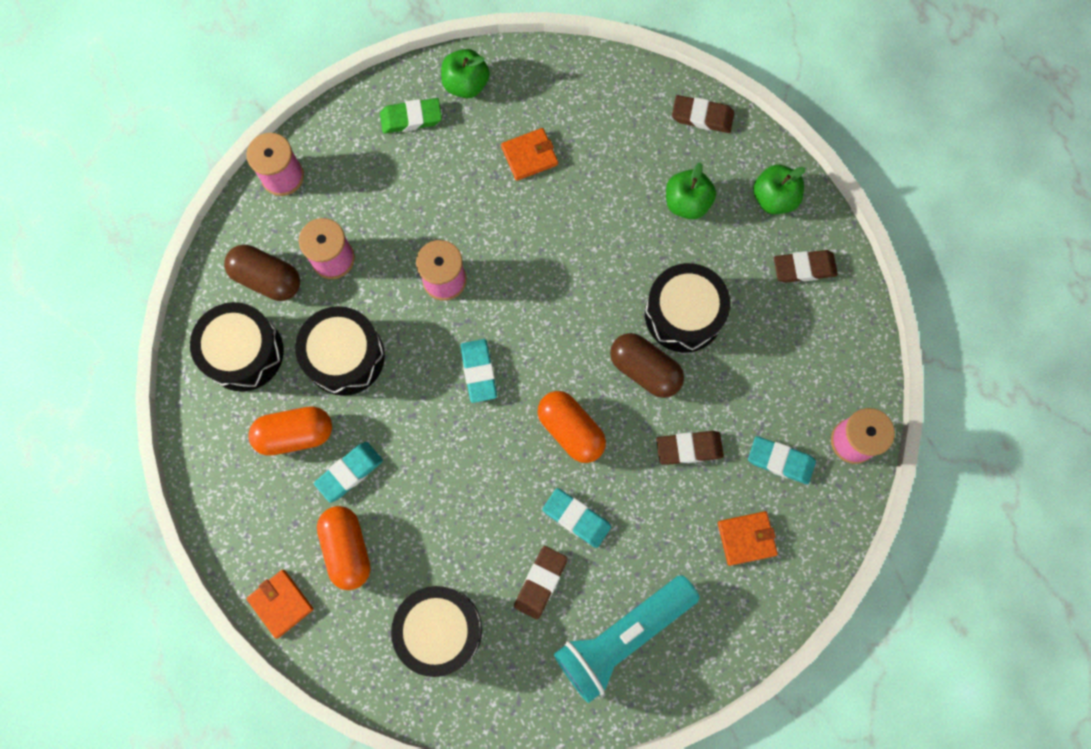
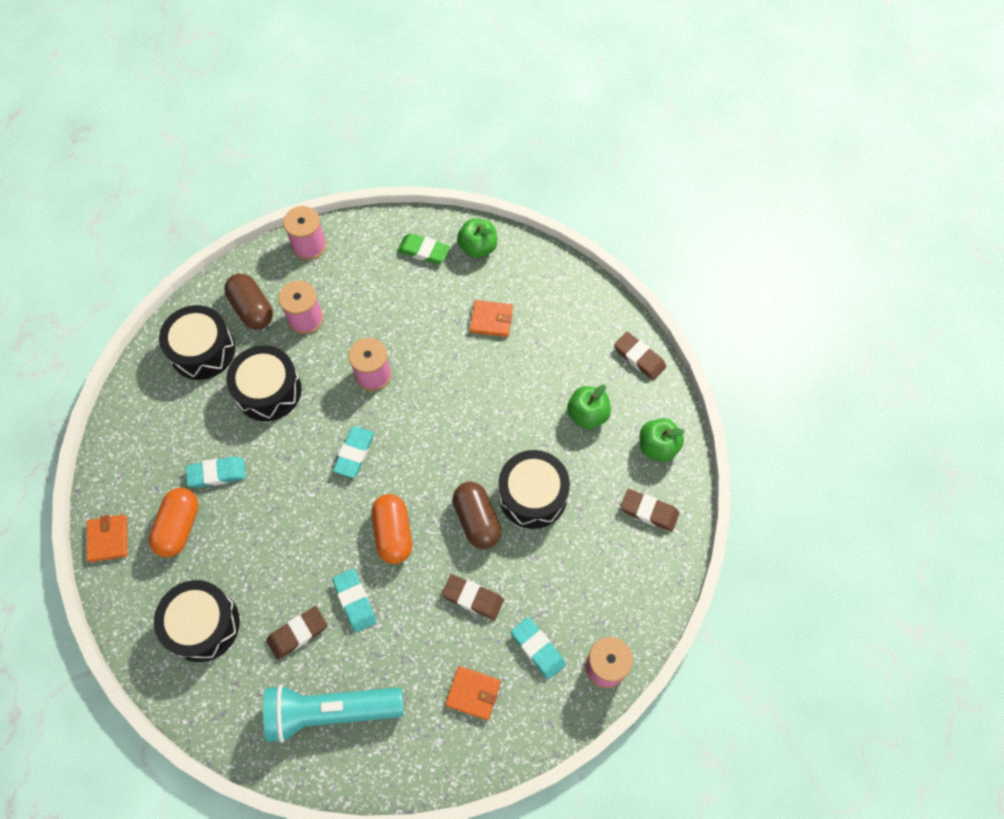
camera: 30 degrees right, 10 degrees down
(295, 434) = (198, 426): orange capsule -> none

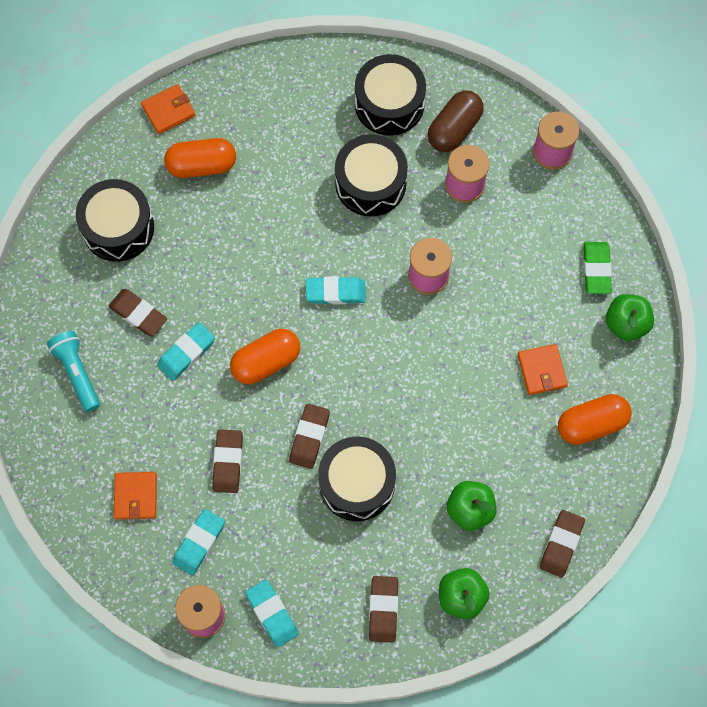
camera: 70 degrees right, 5 degrees up
(217, 473) = (266, 175): turquoise eraser -> turquoise eraser (272, 614)
(330, 711) = (77, 373): turquoise flashlight -> turquoise flashlight, size x0.61
(477, 520) = (309, 437): brown capsule -> brown eraser
(550, 301) = (591, 424): none -> orange capsule

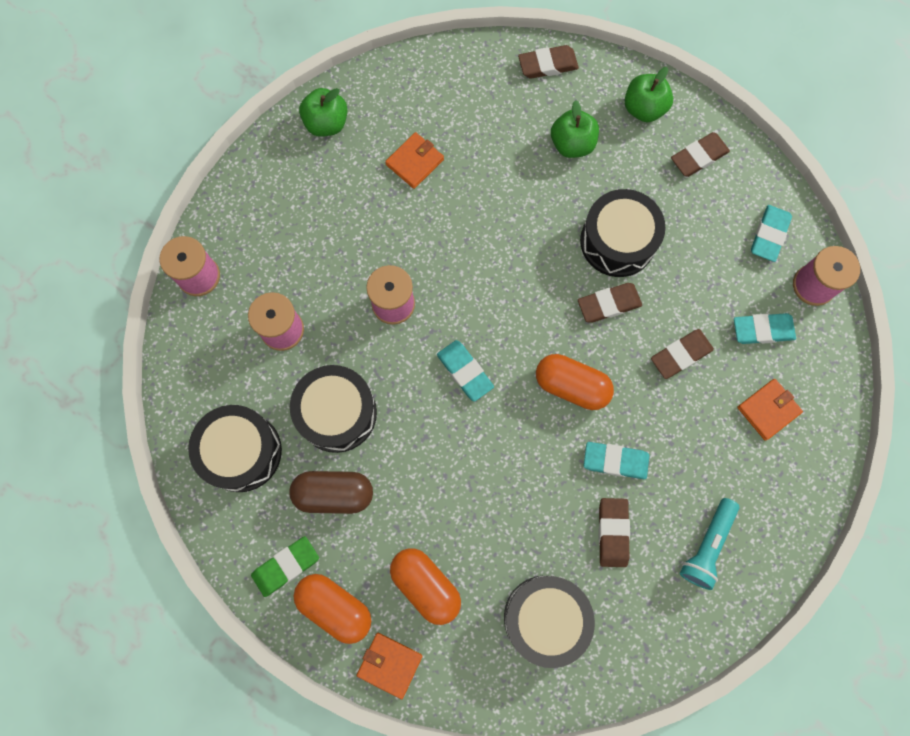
camera: 125 degrees left, 5 degrees up
(454, 129) = (230, 375): brown capsule -> brown capsule (334, 493)
(591, 424) = (434, 99): orange capsule -> orange capsule (335, 607)
(596, 269) = (292, 174): green eraser -> green eraser (286, 566)

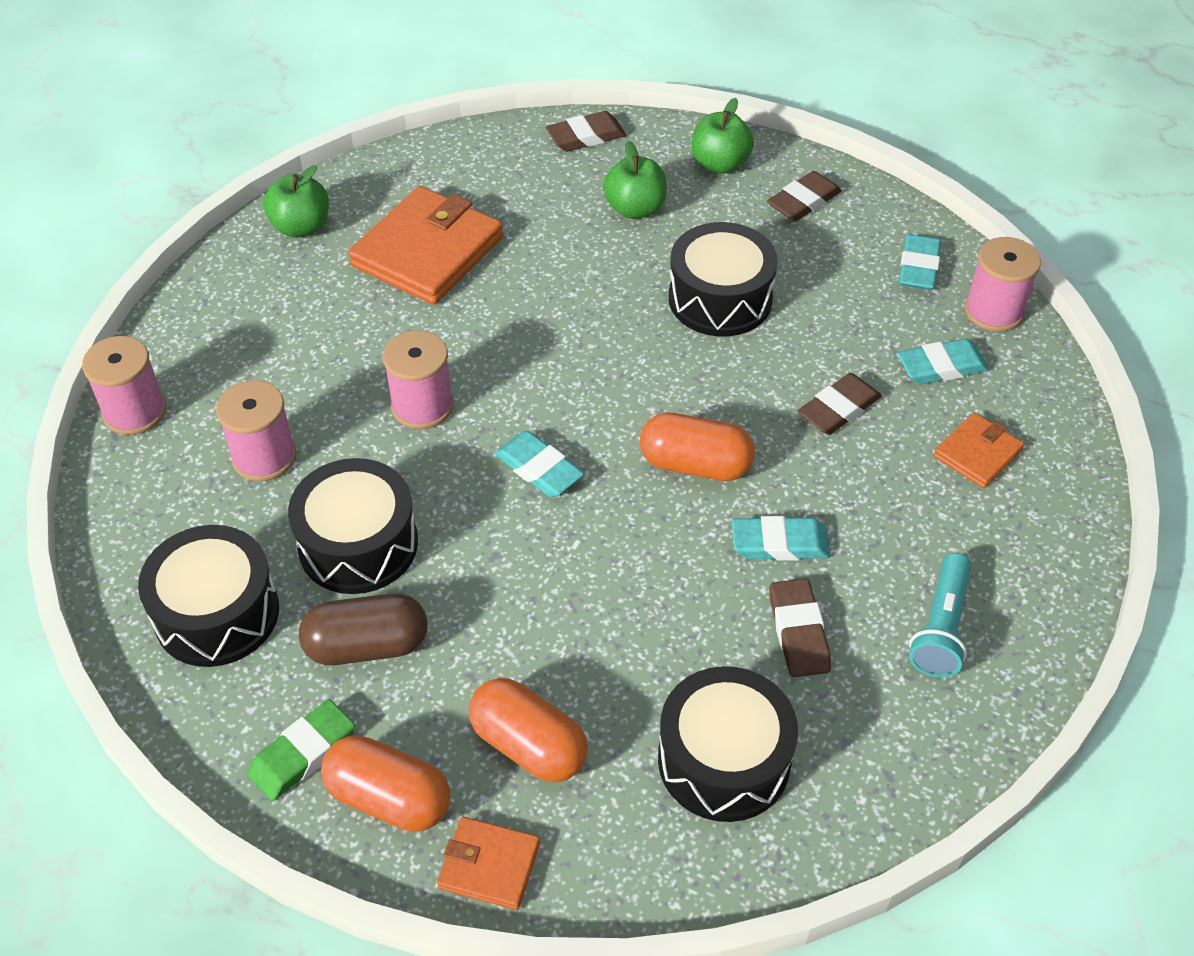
camera: 10 degrees left, 25 degrees down
(415, 162) = (428, 251): orange wallet -> orange wallet, size x1.94
(609, 304) = (725, 367): brown eraser -> none

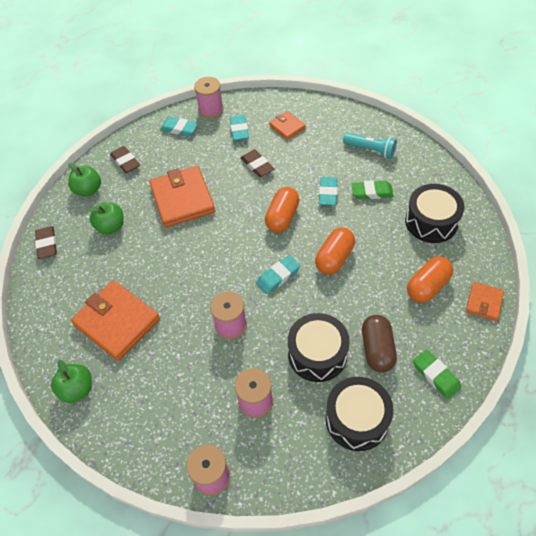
camera: 80 degrees left, 5 degrees up
(389, 798) = (456, 339): orange capsule -> orange capsule (334, 258)
(720, 299) = (182, 199): black drum -> orange wallet
(798, 632) = (372, 192): brown eraser -> green eraser

